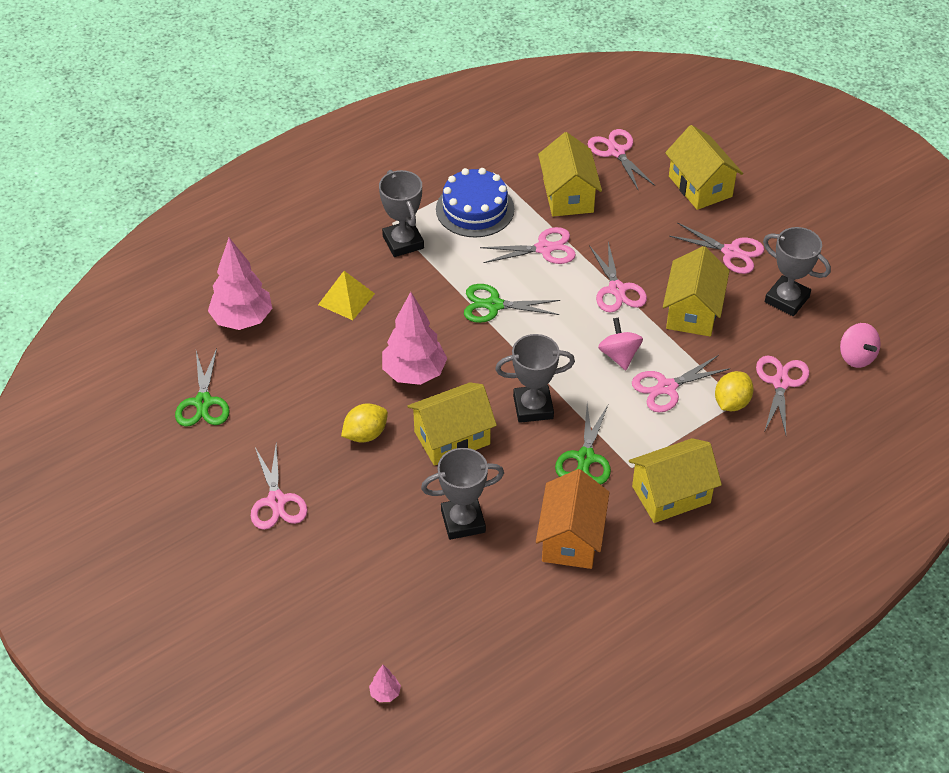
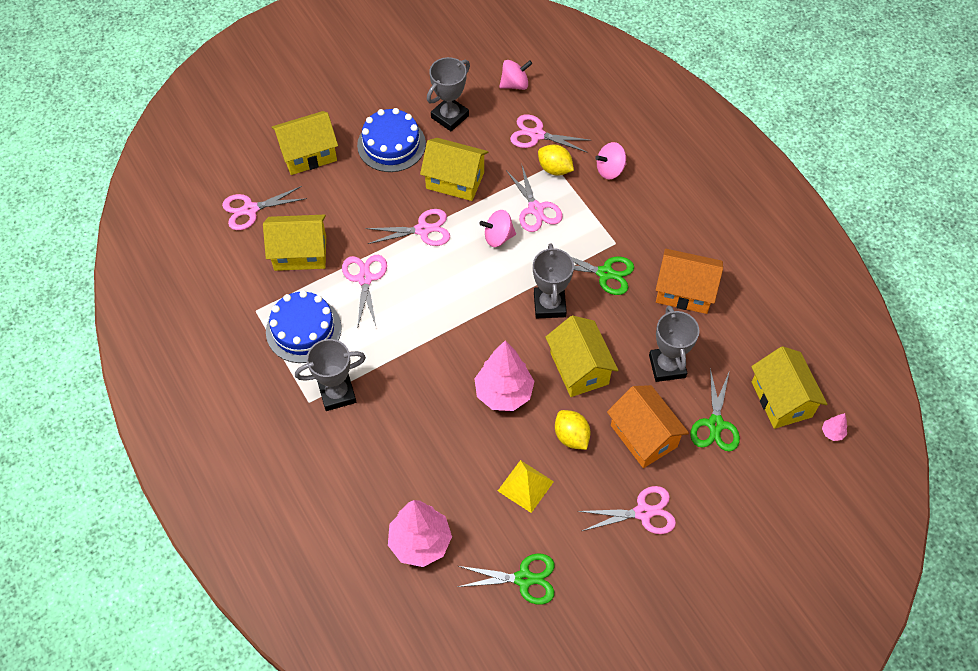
camera: 85 degrees left, 10 degrees up
(346, 299) = (405, 446): yellow pyramid -> yellow pyramid (525, 486)
(370, 500) = (643, 436): none -> orange house
(494, 305) = (429, 324): green scissors -> green scissors (715, 424)
(671, 494) = (643, 220): yellow house -> yellow house (781, 399)
(731, 252) = (391, 144): pink scissors -> blue cake
(743, 458) = (610, 170): none -> pink spinning top

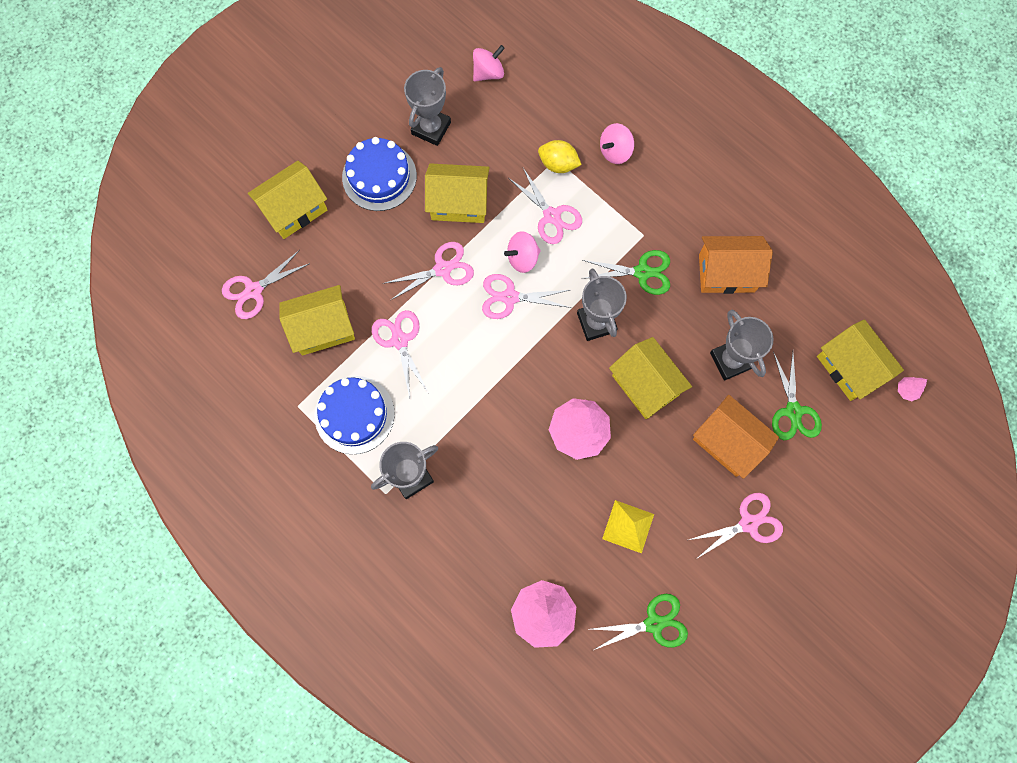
camera: 15 degrees left, 15 degrees up
(537, 135) = (528, 128): pink scissors -> pink scissors (510, 297)
(571, 436) = (658, 461): yellow lemon -> none

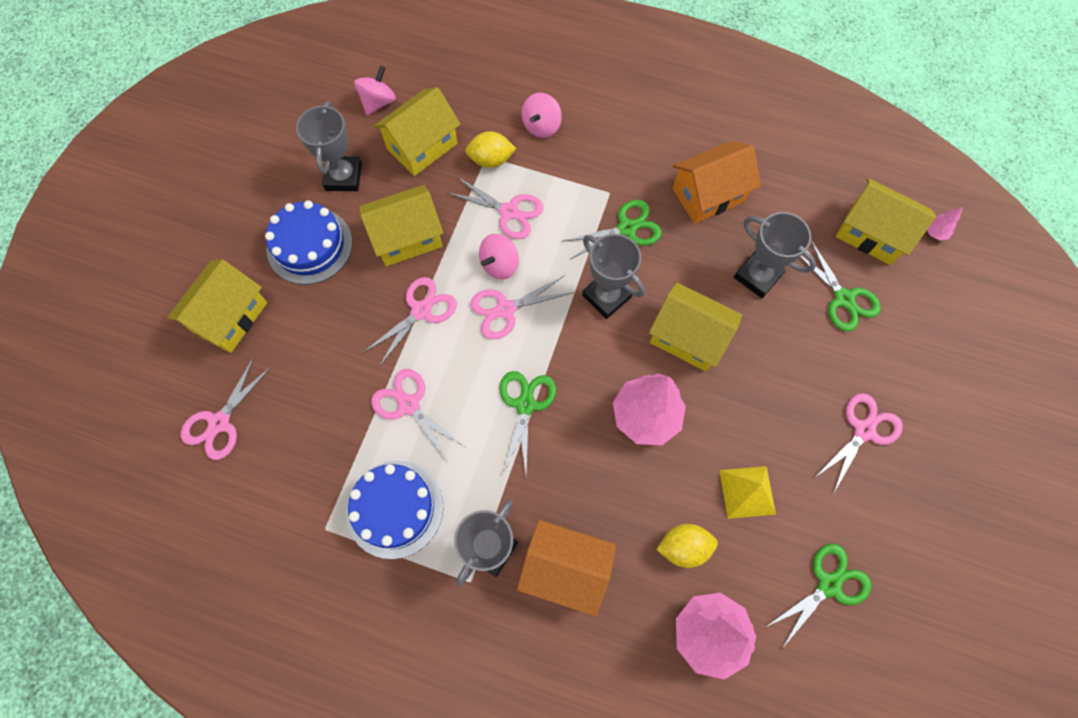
camera: 25 degrees left, 5 degrees down
(323, 328) = (317, 429): yellow house -> yellow house (422, 146)
(489, 380) = (525, 405): none -> green scissors
(556, 544) = (683, 547): none -> yellow lemon
(727, 442) = (798, 358): orange house -> orange house (565, 569)

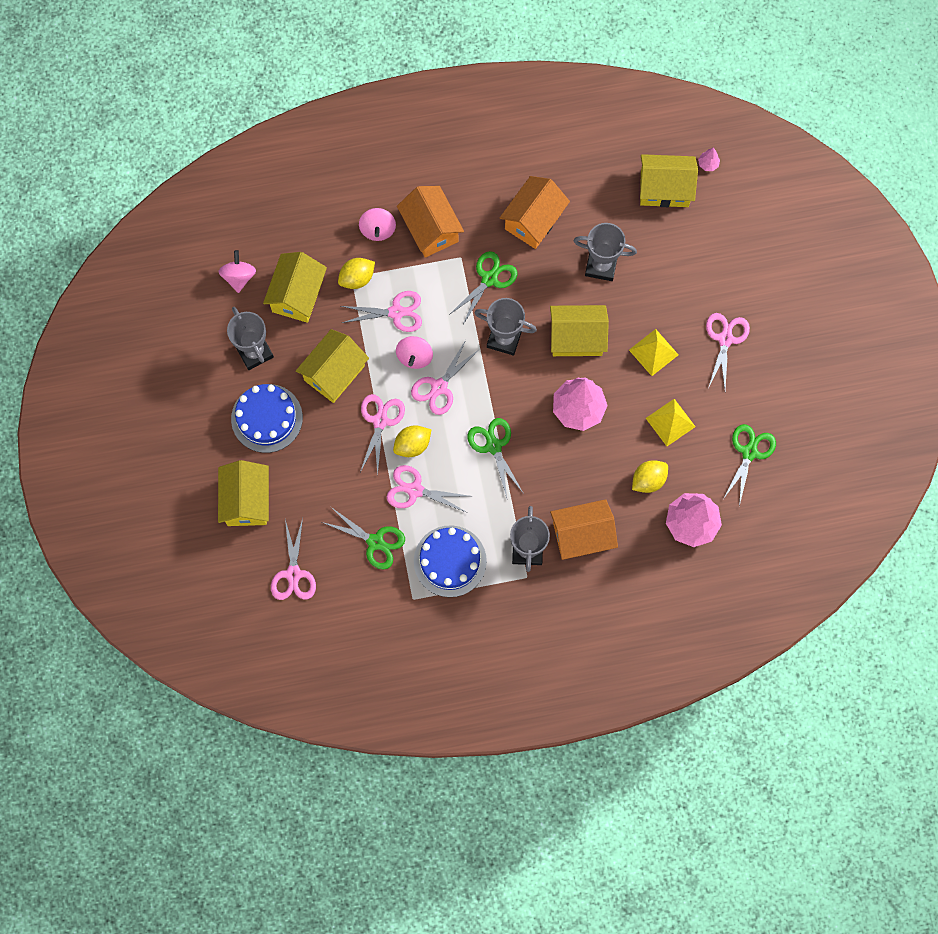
camera: 30 degrees left, 5 degrees up
(438, 354) = (412, 445): none -> yellow lemon
(595, 151) = (431, 229): none -> orange house
(769, 400) = (653, 352): none -> yellow pyramid
(843, 299) = (668, 250): green scissors -> green scissors (375, 542)

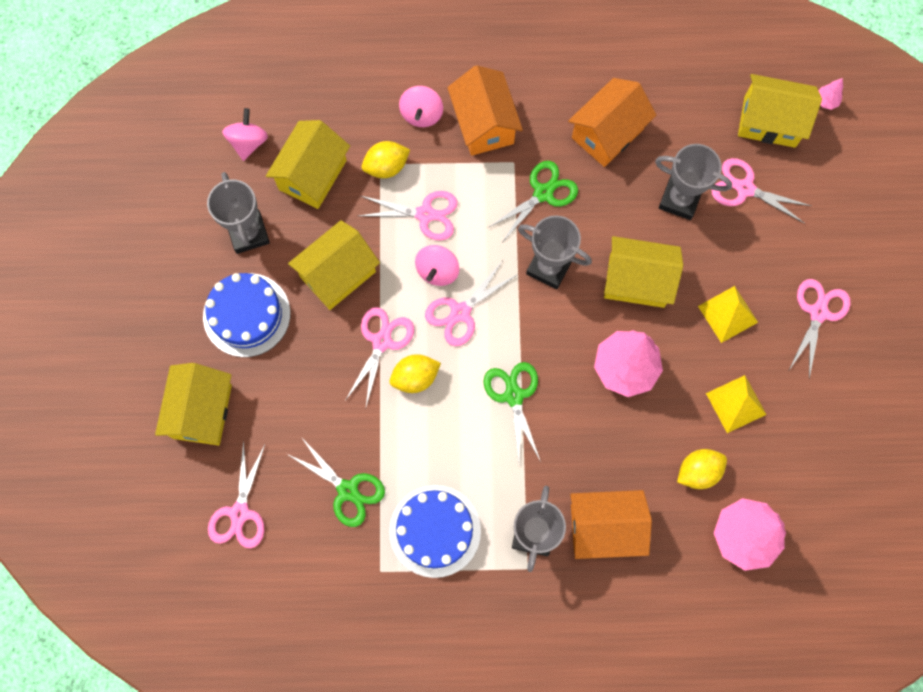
camera: 10 degrees right, 0 degrees up
(415, 490) = (408, 434): pink scissors -> pink scissors (744, 189)
(749, 452) = (829, 458): green scissors -> none

